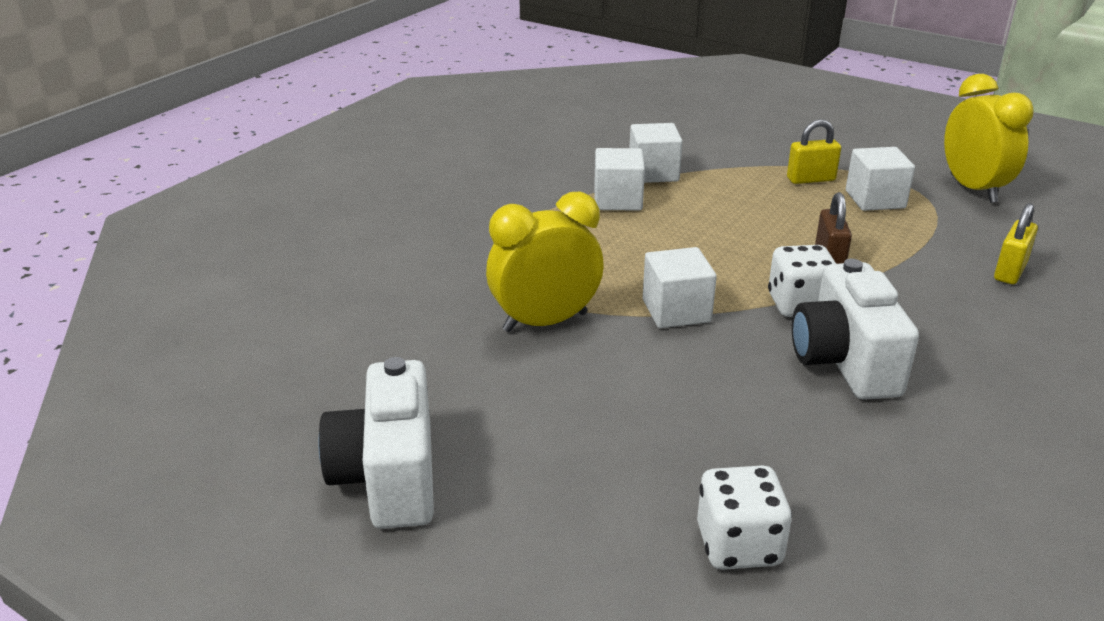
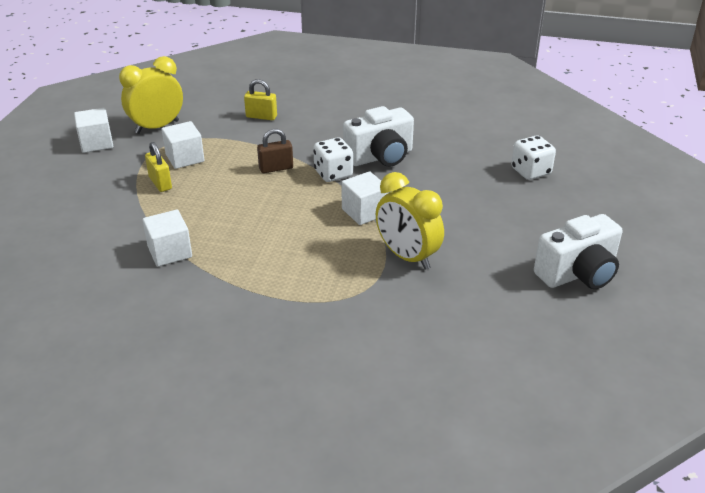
camera: 110 degrees left, 5 degrees up
(618, 200) = (225, 260): white cube -> white cube (96, 143)

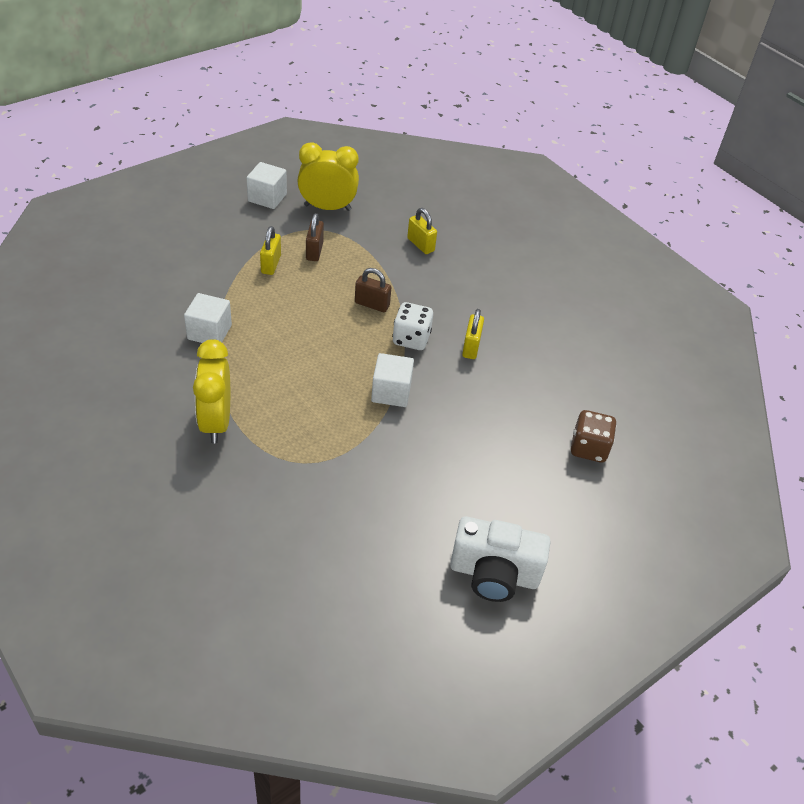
camera: 35 degrees right, 10 degrees up
(185, 158) = (314, 251): white cube -> brown padlock
(380, 157) = (471, 347): white camera -> yellow padlock
(407, 257) = (373, 456): yellow clock -> yellow clock (216, 422)
(530, 171) = (589, 448): white dice -> brown dice

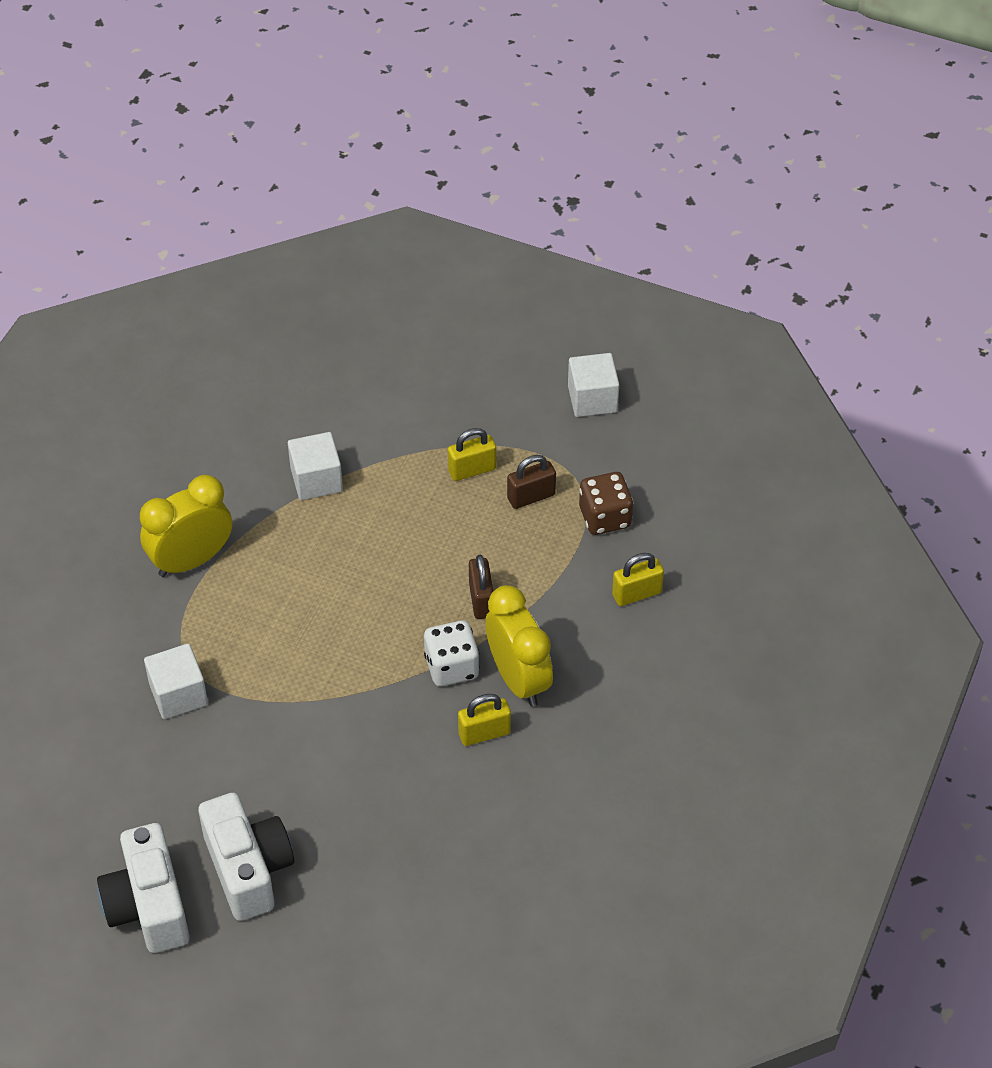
camera: 65 degrees right, 5 degrees up
(327, 207) = (627, 465): yellow clock -> yellow clock (518, 679)
(391, 392) = (348, 690): white cube -> white cube (178, 694)
(420, 245) = (637, 594): yellow padlock -> yellow padlock turned 45 degrees clockwise
(498, 504) = (248, 869): none -> white camera
(589, 448) = (399, 927): brown dice -> brown dice (605, 517)

